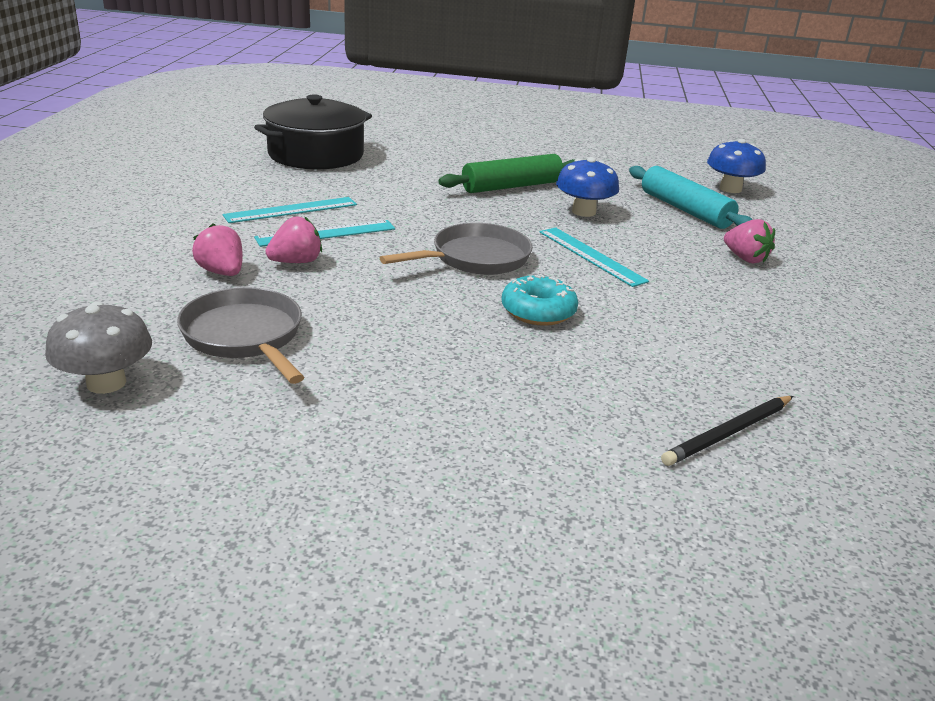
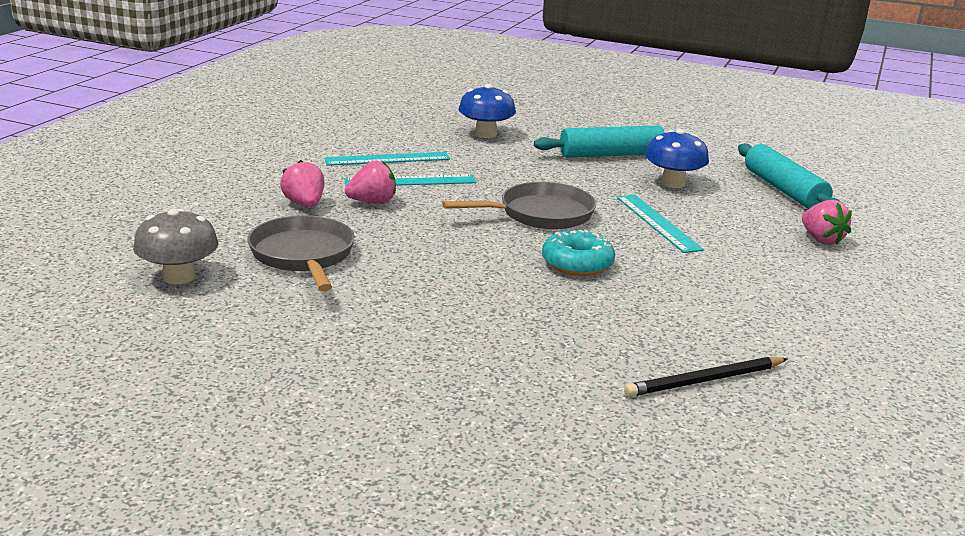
camera: 15 degrees right, 5 degrees down
(316, 154) = (432, 112): black pot -> none
(511, 186) = (611, 155): green rolling pin -> turquoise rolling pin
(730, 189) = (848, 174): blue mushroom -> blue mushroom (485, 134)

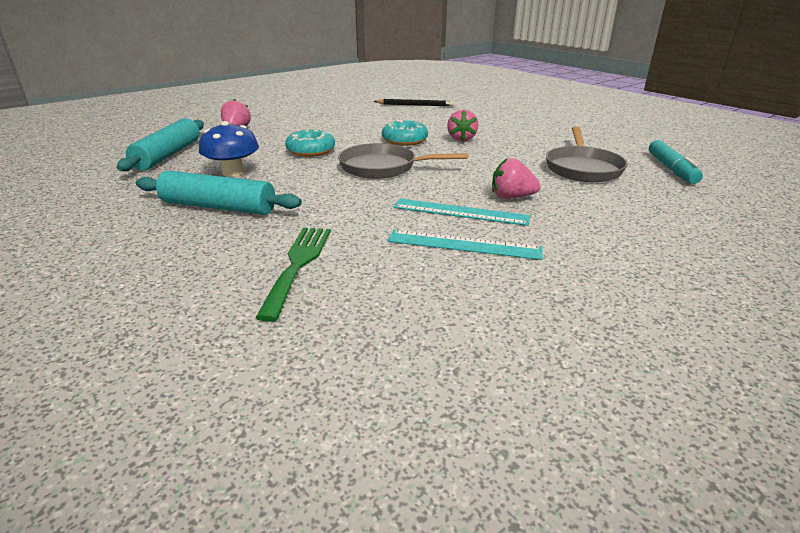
camera: 150 degrees left, 5 degrees up
(179, 277) = (671, 169): grey mushroom -> turquoise marker
(304, 204) = (576, 205): pink strawberry -> pink strawberry (461, 139)
(485, 134) = (298, 264): blue mushroom -> green fork
(657, 222) = (311, 151): turquoise ruler -> turquoise donut

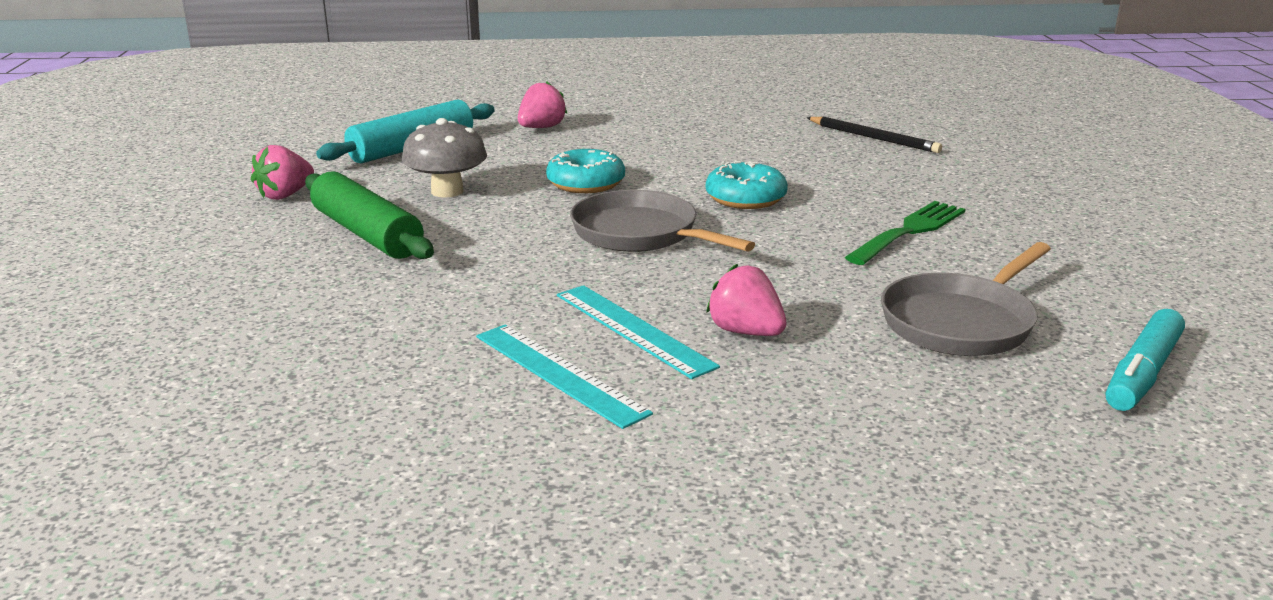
camera: 35 degrees right, 5 degrees down
(218, 207) = (367, 234): turquoise rolling pin -> green rolling pin
(233, 172) = (447, 191): blue mushroom -> grey mushroom
(298, 264) = (343, 330): green fork -> green fork (910, 231)
(461, 139) = (842, 217): pink strawberry -> pink strawberry (285, 195)

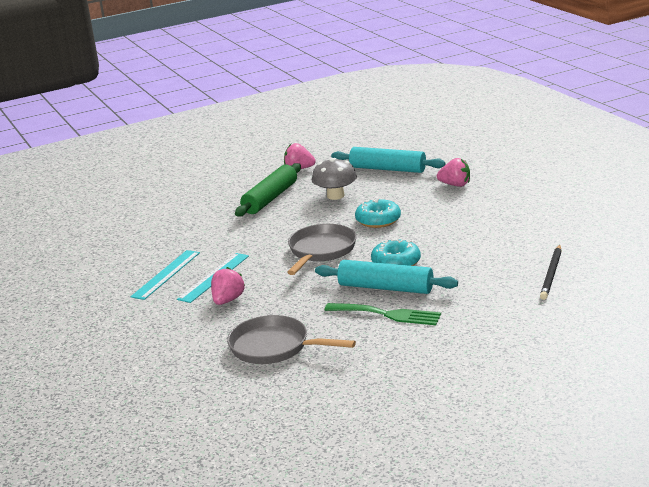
camera: 70 degrees right, 0 degrees up
(822, 217) = (386, 288): none -> turquoise rolling pin
(1142, 373) = (247, 400): turquoise marker -> none

